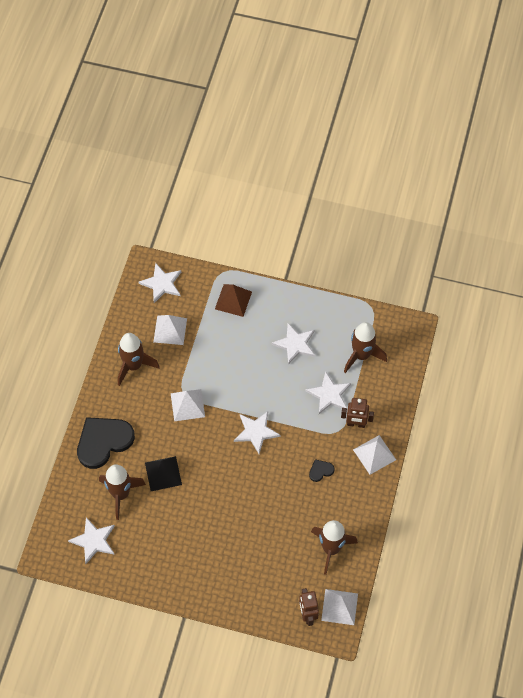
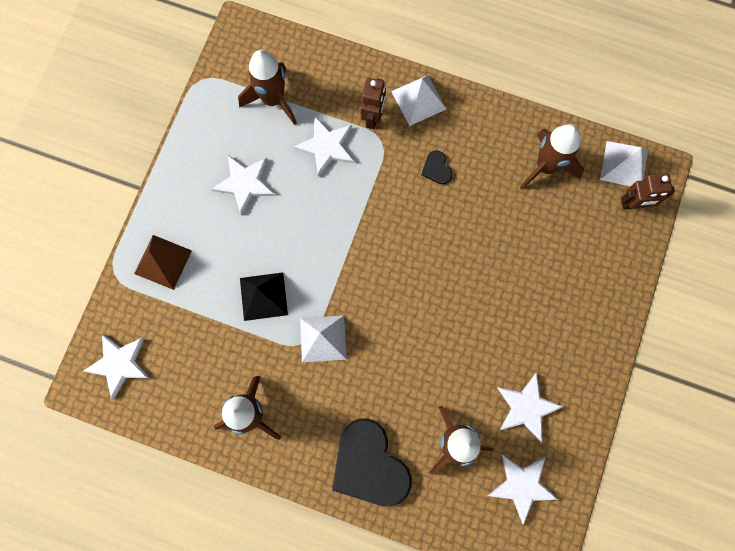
camera: 85 degrees left, 15 degrees up
(163, 473) = (426, 380): black pyramid -> black pyramid (263, 296)
(170, 330) = (199, 356): white pyramid -> none
(256, 432) = (373, 247): white star -> white star (527, 407)

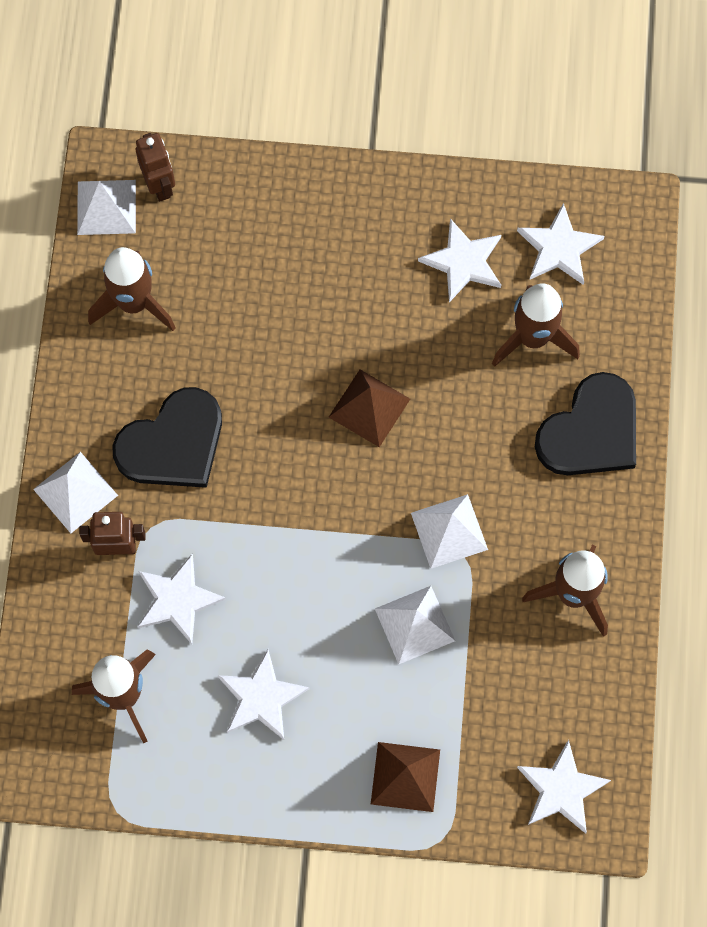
camera: 105 degrees left, 5 degrees down
(263, 296) = (415, 624): black pyramid -> white pyramid
(429, 307) = (369, 408): none -> brown pyramid
(436, 169) = (173, 443): black heart -> black heart, size x2.35

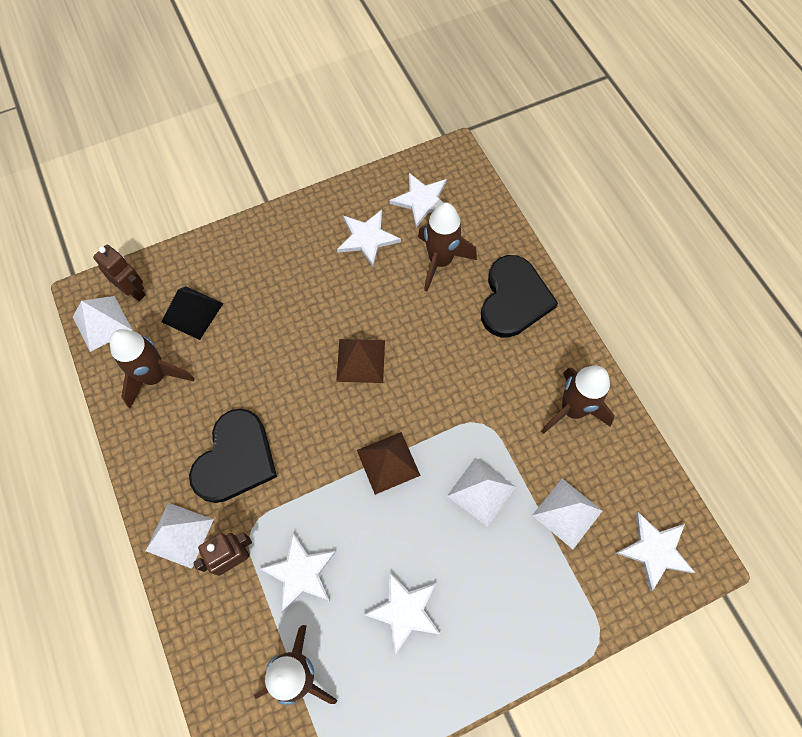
camera: 30 degrees left, 5 degrees down
(212, 247) = (192, 312): none -> black pyramid
(405, 776) = (544, 608): brown pyramid -> brown pyramid (388, 462)
(449, 531) = (464, 413): white pyramid -> white pyramid (567, 513)

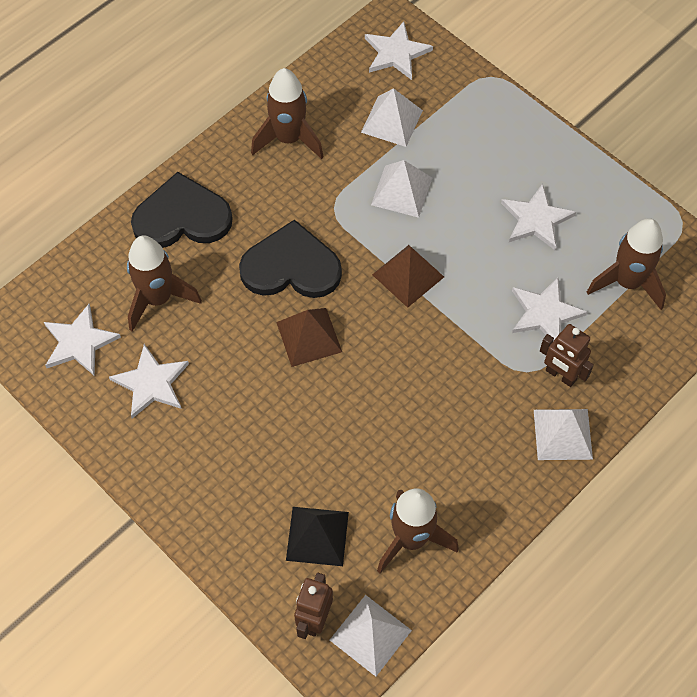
camera: 110 degrees left, 5 degrees down
(235, 459) = (465, 415): black heart -> black heart (291, 266)

